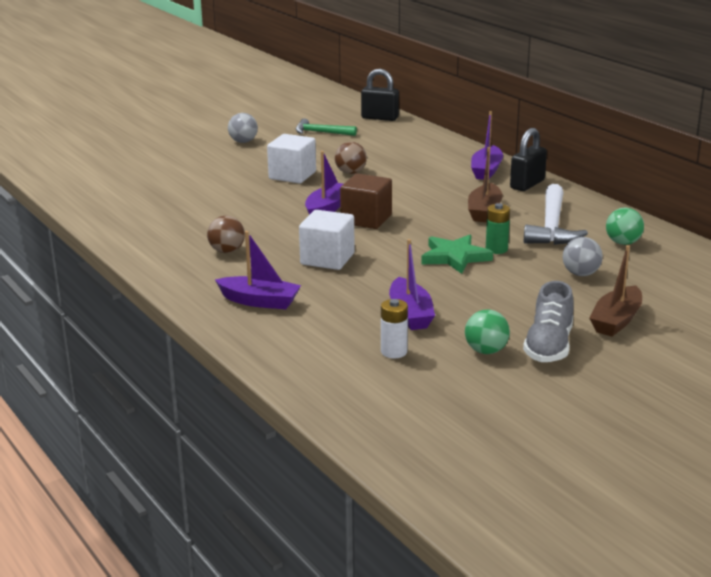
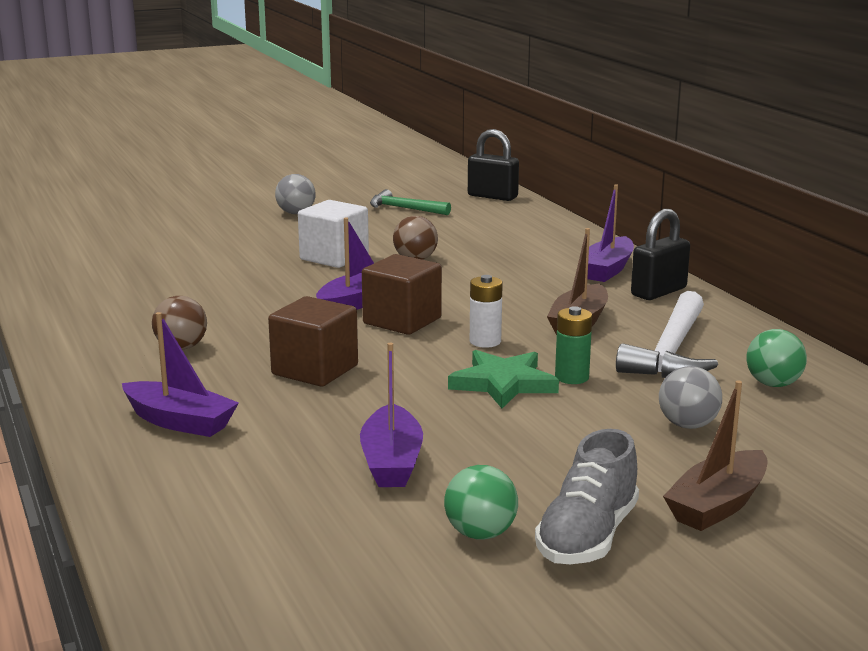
camera: 10 degrees right, 5 degrees down
(327, 259) = (315, 370): white cube -> brown cube
(394, 352) = (332, 520): white battery -> white battery (485, 341)

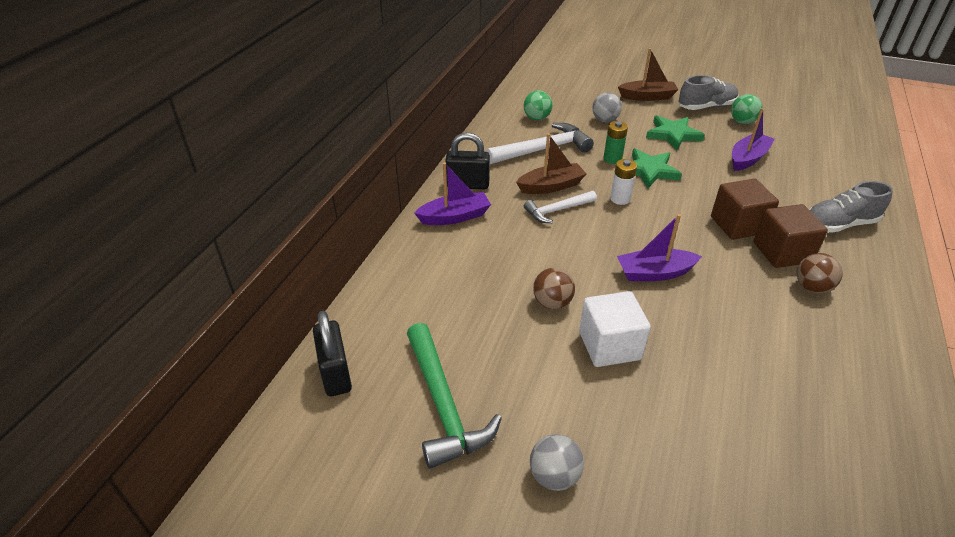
camera: 135 degrees left, 20 degrees up
(179, 422) = (839, 224): purple boat -> grey shoe
(402, 321) = (645, 239): brown cube -> brown cube (782, 252)
(405, 209) = (443, 404): green hammer -> green hammer, size x1.62
(529, 308) = (557, 210): none -> white hammer
(554, 449) = (673, 135): none -> green star

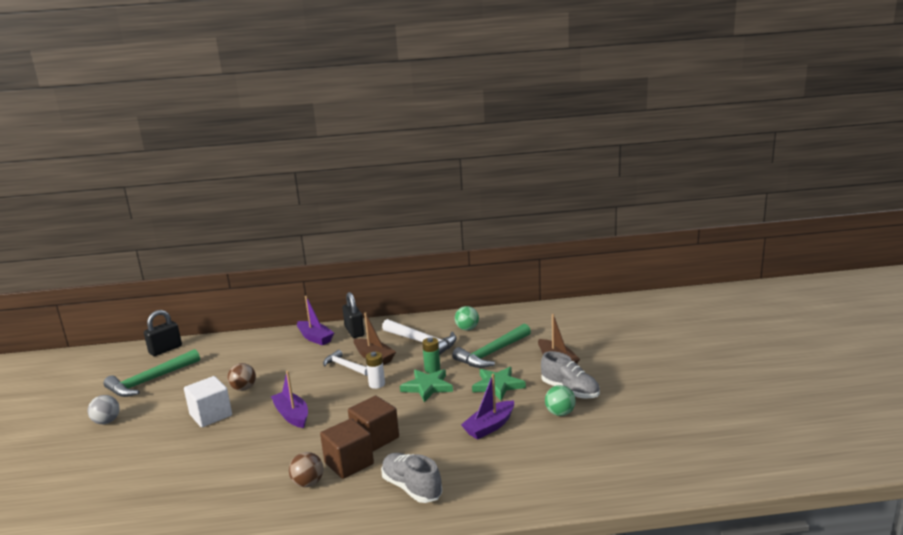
camera: 65 degrees right, 20 degrees down
(605, 120) = (492, 353): grey ball -> green hammer
(748, 158) = (490, 426): purple boat -> purple boat turned 120 degrees clockwise

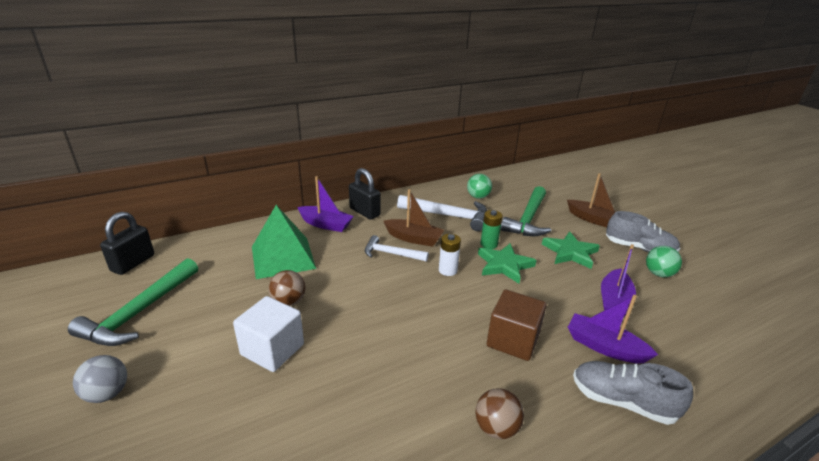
camera: 25 degrees left, 10 degrees up
(264, 358) = (282, 257): none -> green pyramid
(292, 415) = (384, 328): purple boat -> purple boat (604, 347)
(349, 463) = (517, 384): brown cube -> none

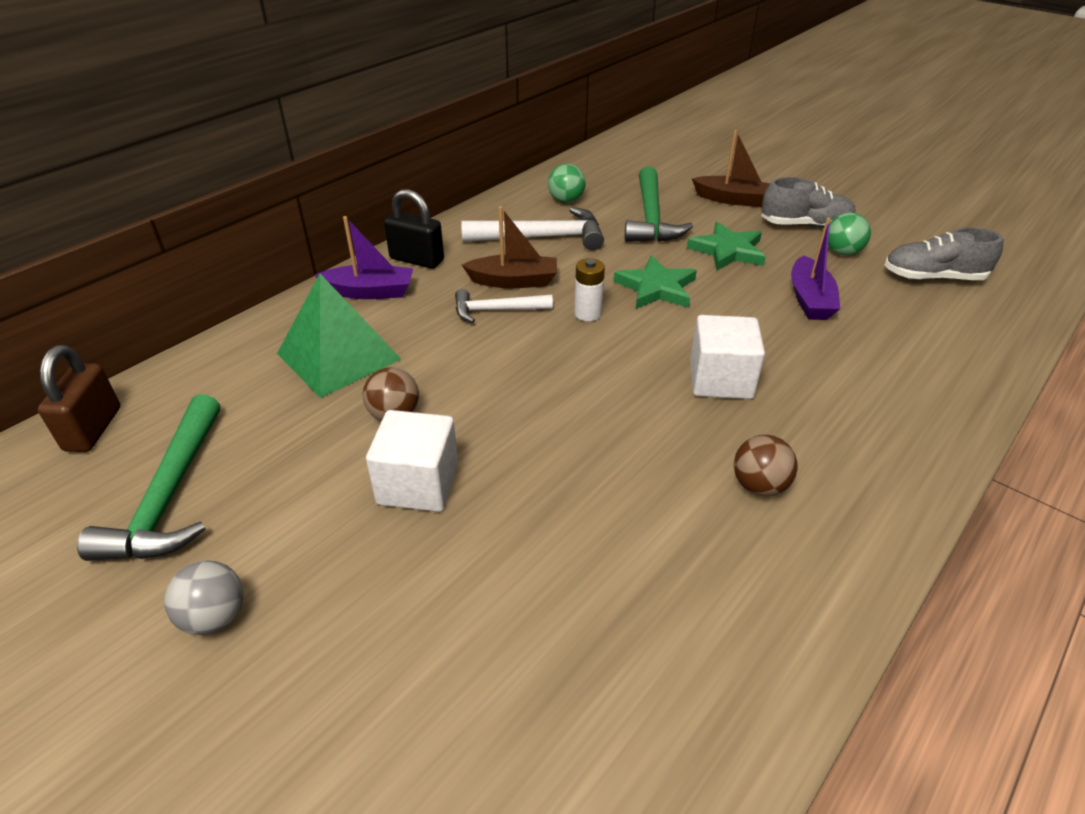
camera: 20 degrees left, 10 degrees up
(133, 263) = (93, 429): black padlock -> brown padlock
(489, 244) = (620, 265): green battery -> none
(513, 340) = (720, 380): brown cube -> white cube
(604, 347) = (827, 357): purple boat -> none
(622, 401) = (876, 413): grey shoe -> grey shoe (933, 278)

